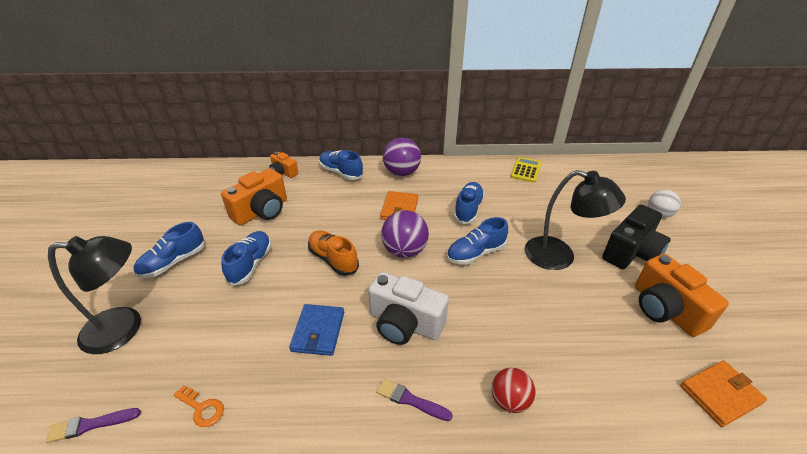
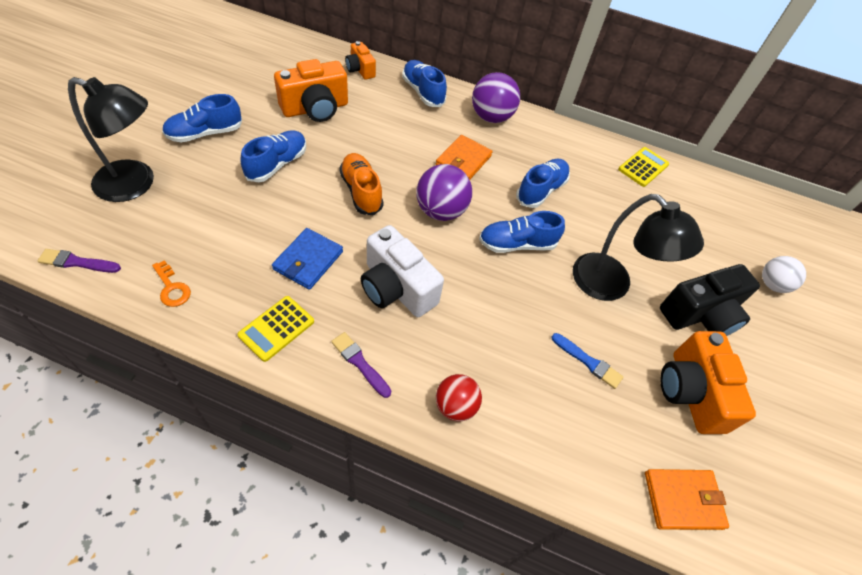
camera: 15 degrees right, 15 degrees up
(320, 402) = (276, 328): none -> yellow calculator
(583, 318) = (588, 362): none -> blue brush

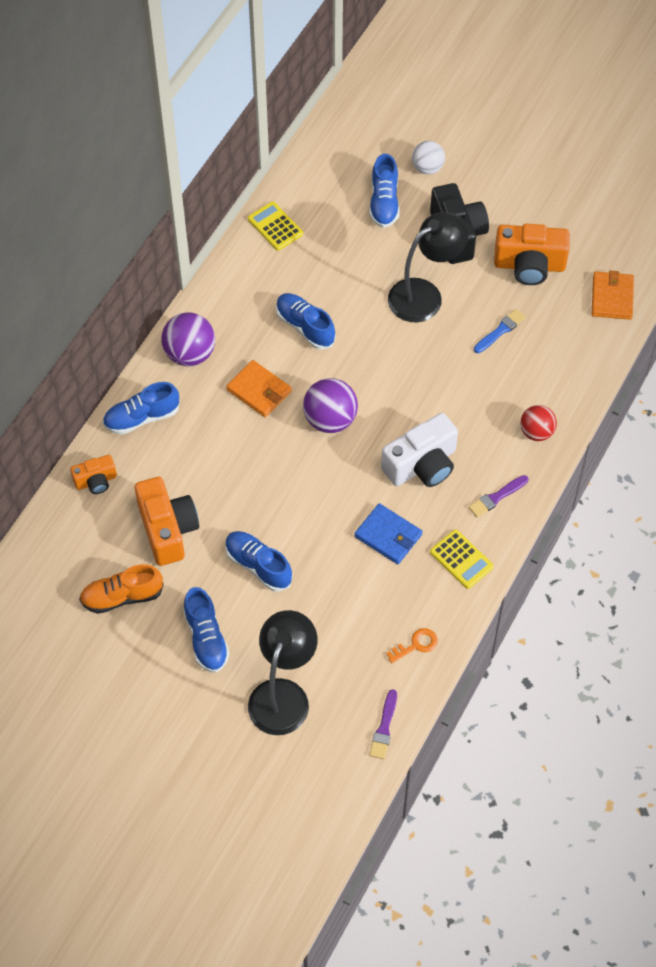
camera: 75 degrees left, 5 degrees up
(361, 191) = (301, 488): orange shoe -> orange shoe (122, 596)
(517, 244) = (374, 360): blue shoe -> blue shoe (384, 202)

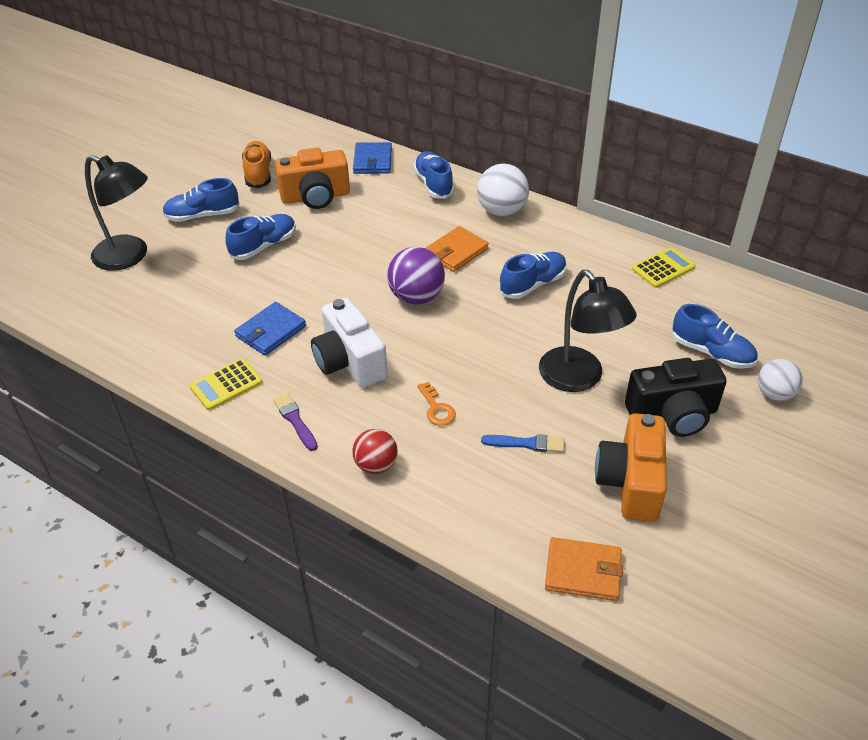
camera: 95 degrees right, 15 degrees down
(96, 481) = (373, 161): orange camera -> blue wallet
(190, 354) = (501, 211): purple ball -> white ball
(384, 202) = (711, 352): blue shoe -> blue shoe turned 150 degrees counterclockwise
(384, 728) = (66, 317): purple brush -> none
(416, 645) = (142, 344): orange key -> orange key (437, 408)
(500, 331) = (526, 444): blue brush -> blue brush turned 45 degrees counterclockwise

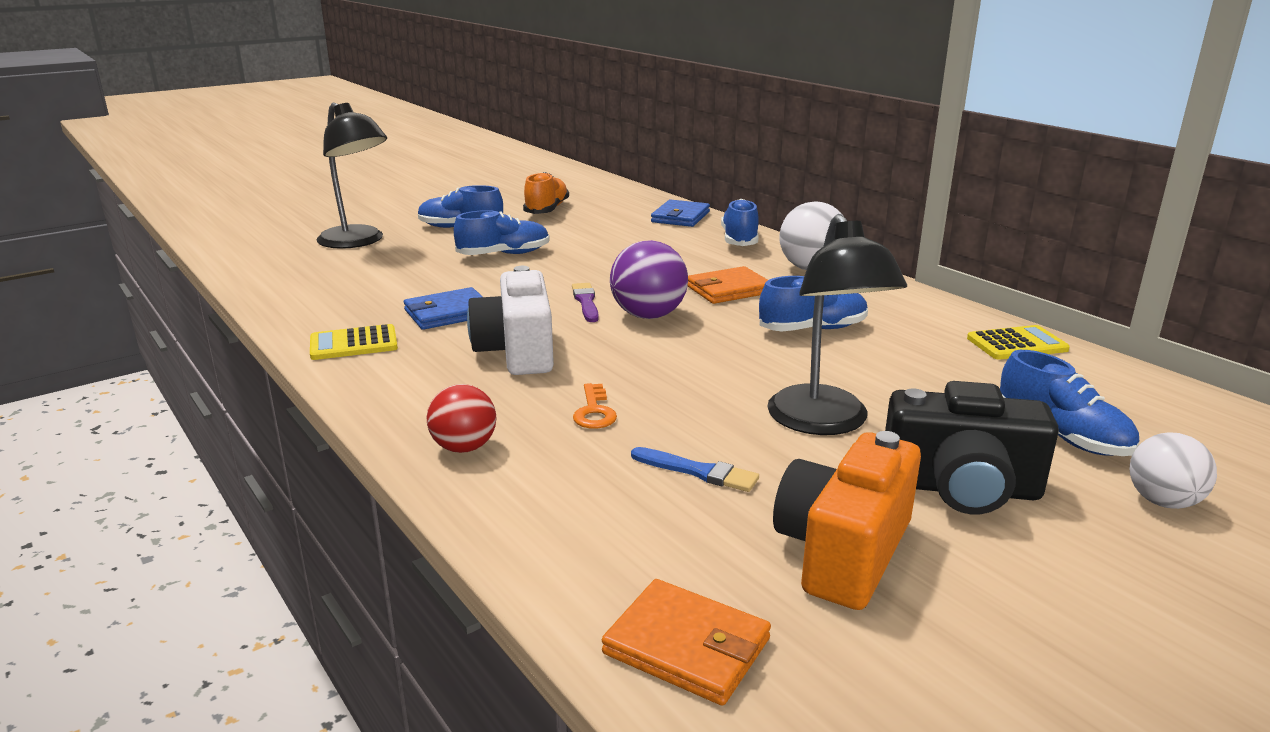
camera: 20 degrees right, 20 degrees down
(295, 420) = (402, 387): purple brush -> purple brush (586, 302)
(315, 197) = (594, 231): orange camera -> none

